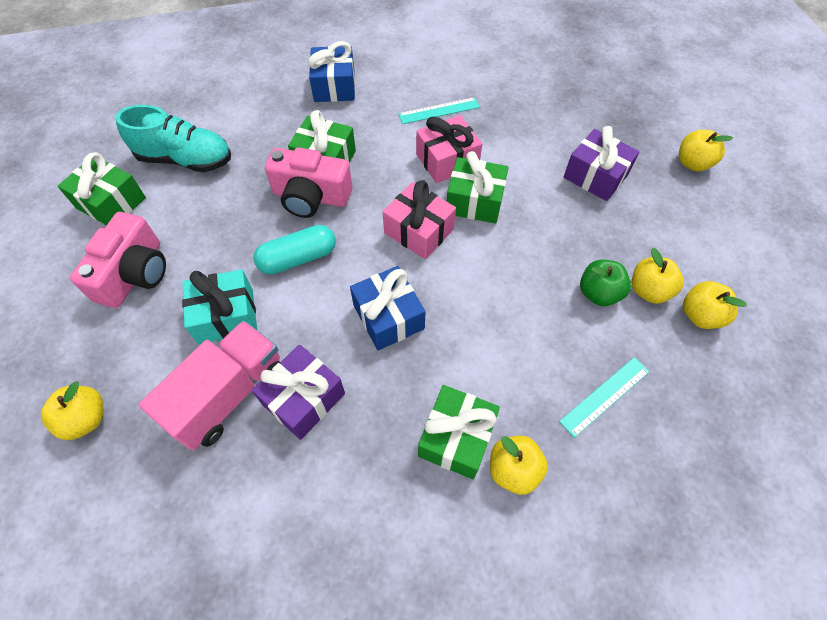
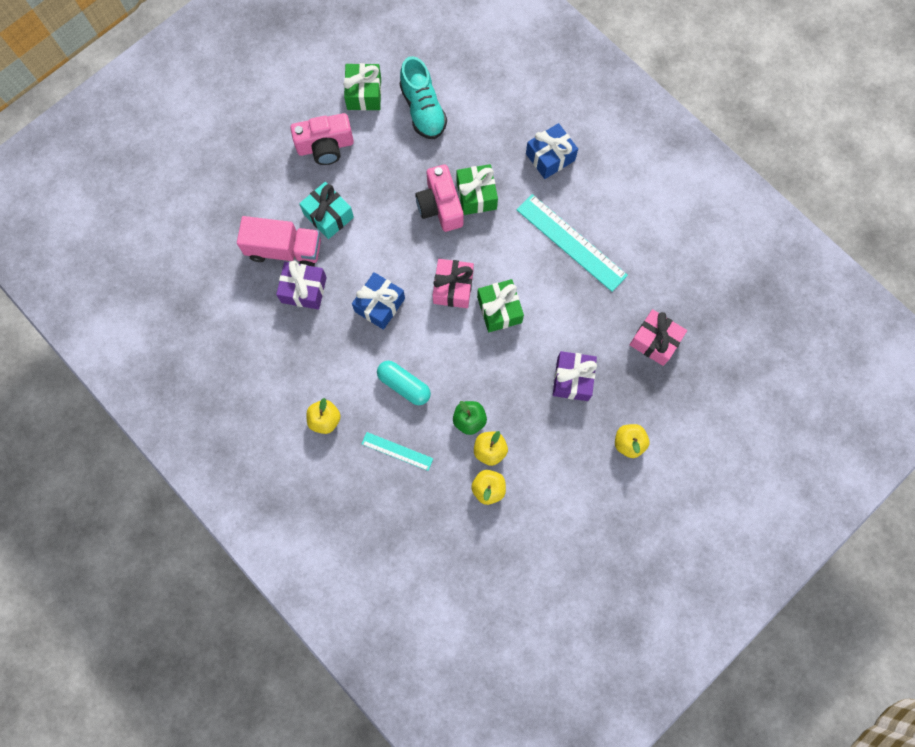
camera: 60 degrees right, 15 degrees up
(86, 419) = (233, 190): yellow apple -> none
(298, 258) = (389, 229): turquoise capsule -> turquoise capsule (404, 385)
(439, 110) = (571, 242): turquoise ruler -> turquoise ruler, size x1.87
(447, 160) = (525, 273): pink gift -> pink gift (655, 341)
(456, 438) = (326, 381): green gift -> none

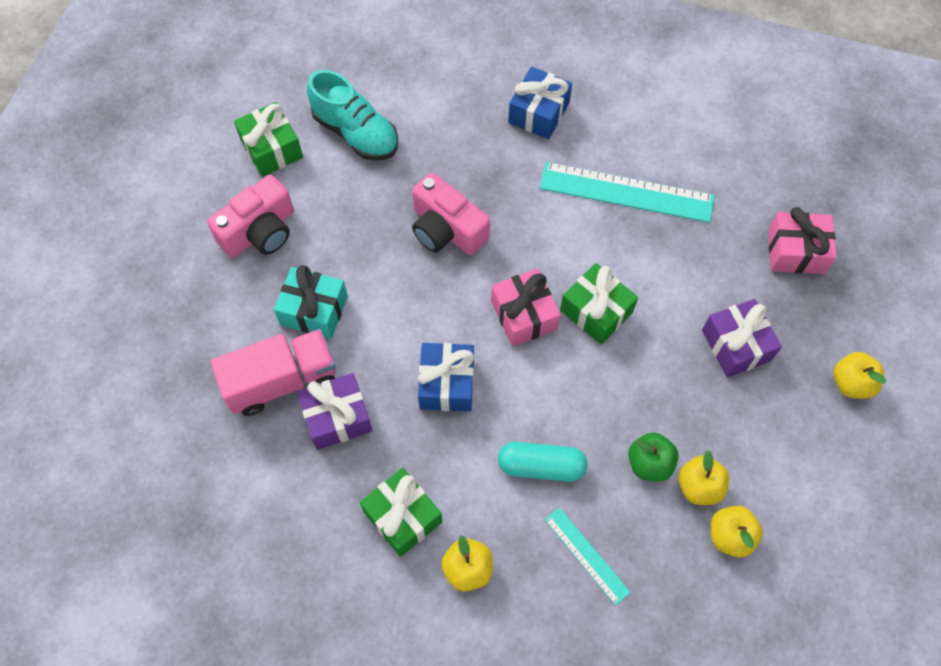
camera: 30 degrees left, 10 degrees down
(397, 451) = (586, 555): turquoise ruler -> turquoise ruler turned 60 degrees clockwise
(476, 195) = (481, 195): green gift -> green gift (402, 516)

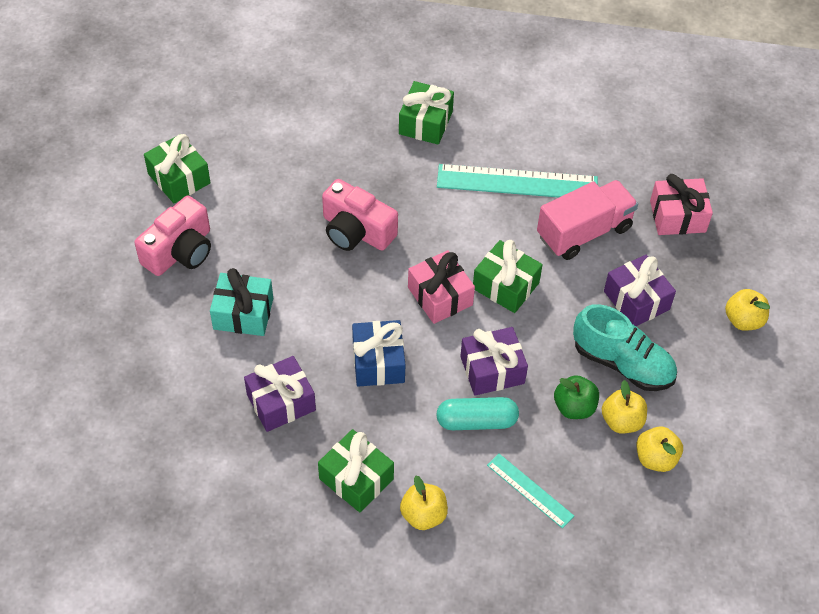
camera: 10 degrees left, 10 degrees down
(281, 381) = (223, 377): pink truck -> pink truck (584, 232)
(356, 133) = (257, 157): turquoise shoe -> turquoise shoe (622, 363)
(538, 113) = (425, 123): blue gift -> green gift
(567, 408) = (492, 370): none -> purple gift

